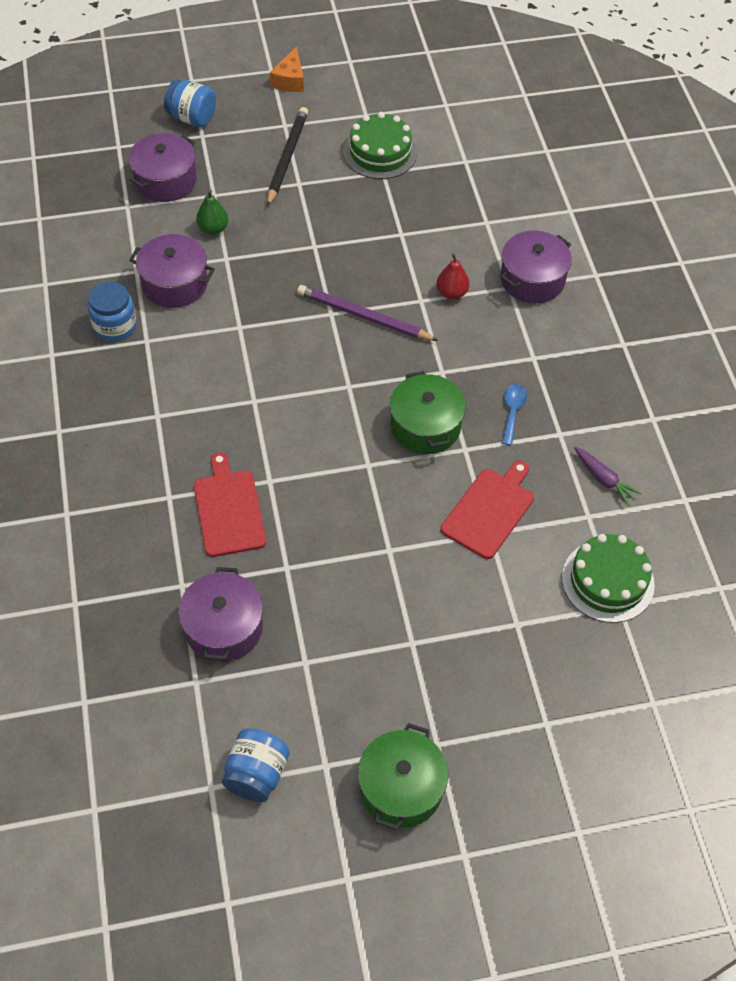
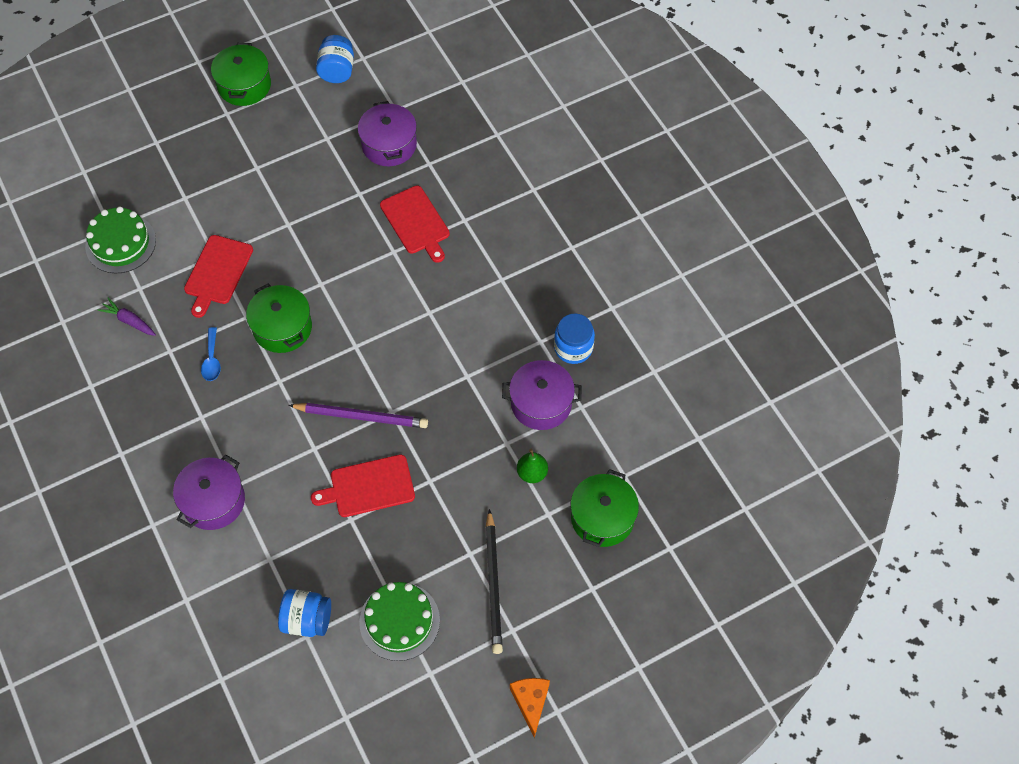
camera: 165 degrees right, 5 degrees up
(165, 180) = (602, 517): purple pot -> green pot
(192, 118) = (613, 610): blue jar -> blue jar (307, 620)
(375, 255) = (368, 487): none -> red cutting board
(451, 293) = (287, 464): red pear -> none

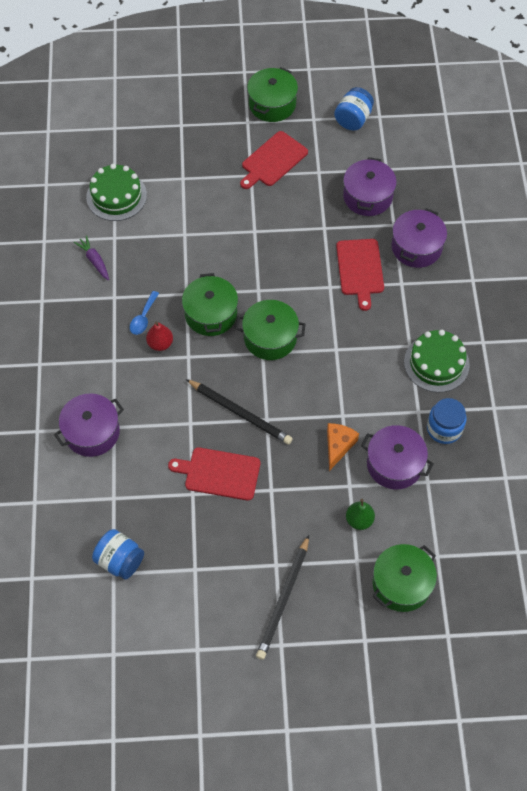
camera: 25 degrees right, 0 degrees up
(217, 272) = (180, 249): red cutting board -> red cutting board (273, 161)
(243, 379) = (160, 344): none -> red pear
(356, 327) = (270, 338): none -> green pot
(361, 416) = (240, 413): purple pencil -> black pencil
(399, 621) = (192, 595): green cake -> green cake (436, 363)
(462, 178) = (416, 247): none -> purple pot
(530, 702) = (268, 712): orange cheese -> orange cheese (338, 446)

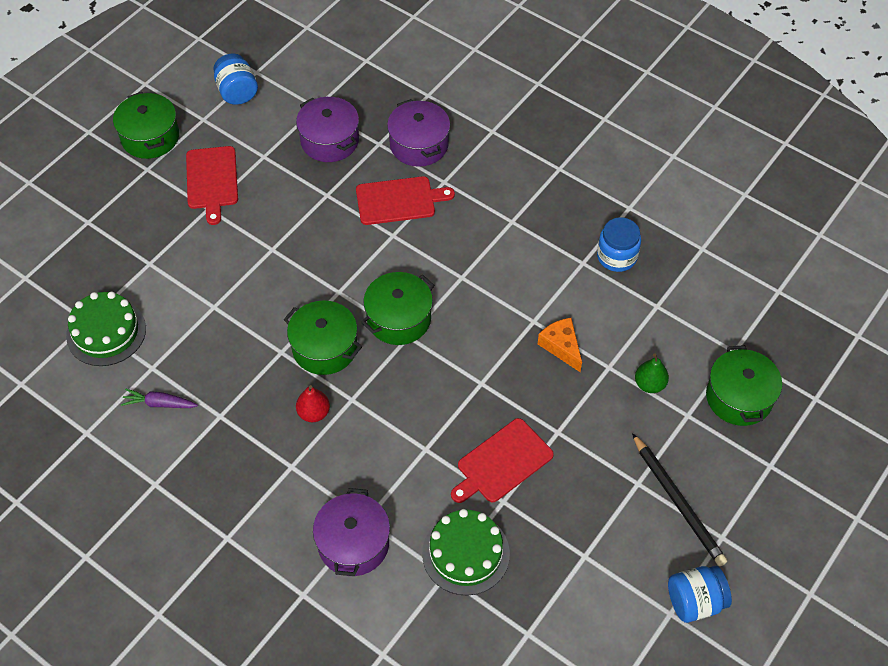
camera: 50 degrees left, 5 degrees down
(120, 560) = (519, 617): blue jar -> blue jar (694, 601)
(143, 318) = (270, 407): blue spoon -> none
(240, 413) = (455, 399): black pencil -> none
(360, 270) = (399, 200): red cutting board -> red cutting board turned 45 degrees counterclockwise
(394, 464) = (618, 318): purple pot -> none
(436, 363) = (548, 215): green cake -> green cake (465, 553)

